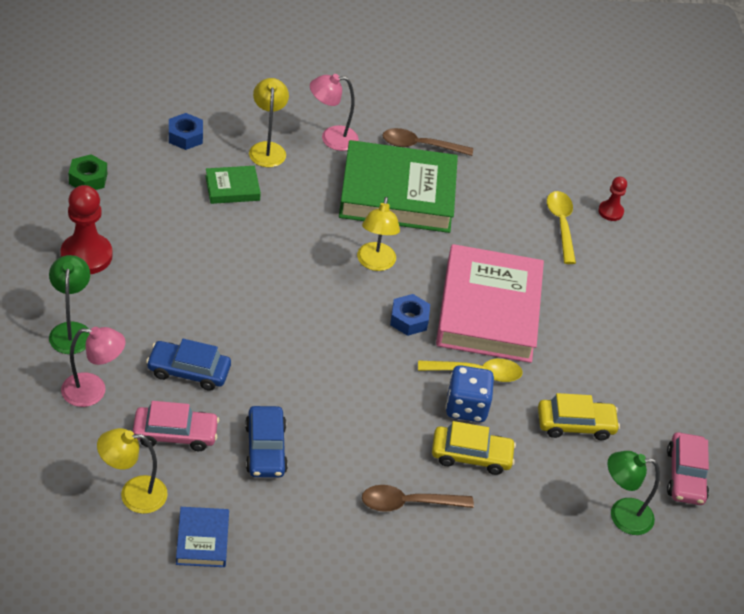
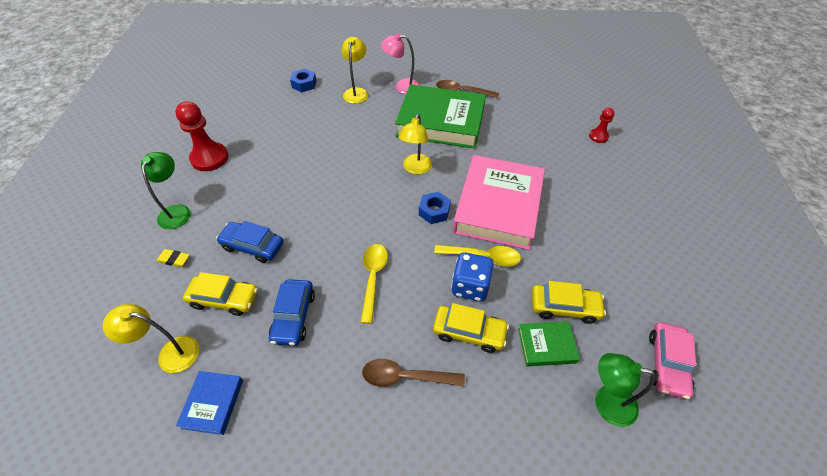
camera: 15 degrees right, 5 degrees up
(88, 178) = (230, 109): green nut -> none
(93, 391) = (174, 259): pink lamp -> yellow eraser
(175, 434) = (224, 299): pink car -> yellow car
(232, 188) = (326, 116): green book -> green book (546, 345)
(561, 225) = (560, 145): yellow spoon -> yellow spoon (373, 278)

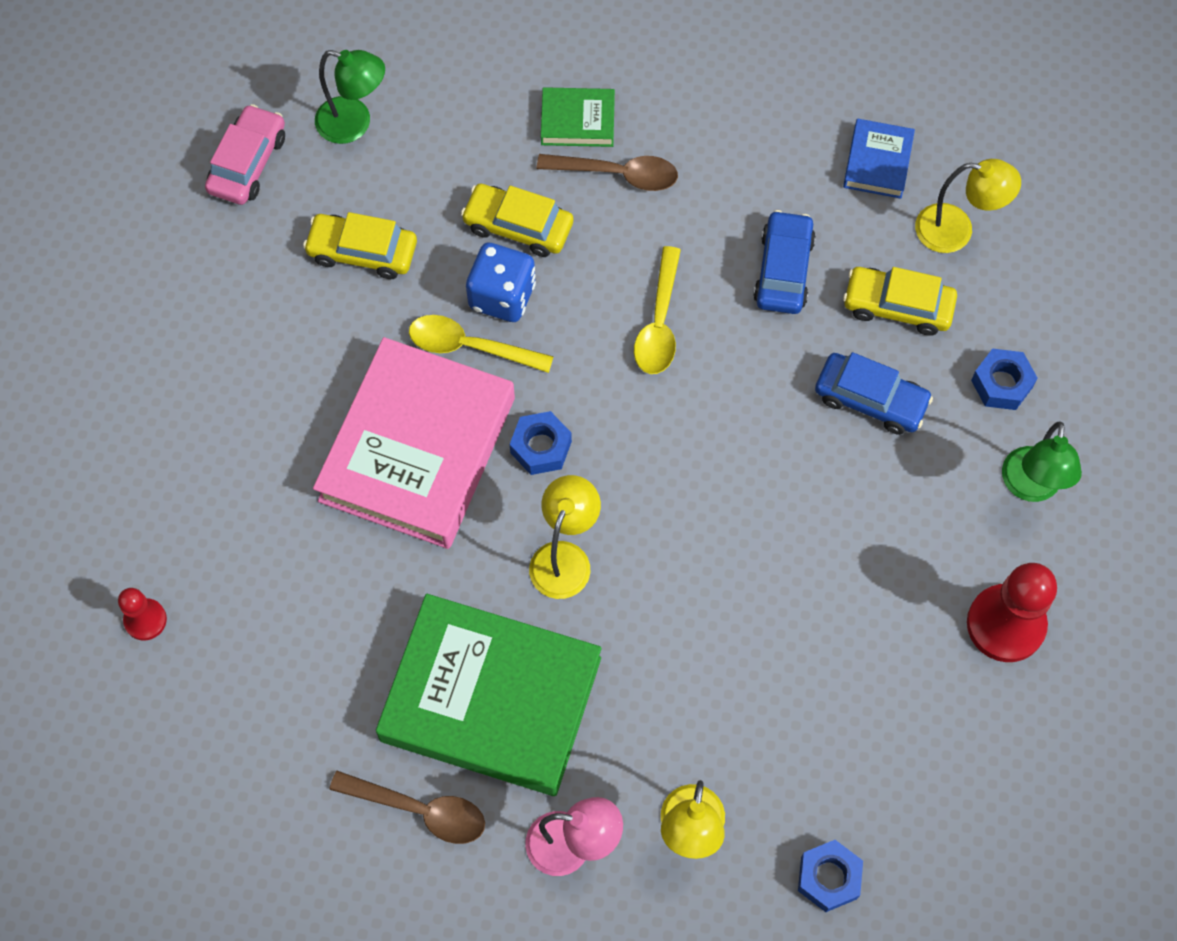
camera: 175 degrees left, 15 degrees up
(174, 259) = (1001, 384): yellow eraser -> blue nut
(546, 345) = (409, 199): green book -> green book (577, 121)

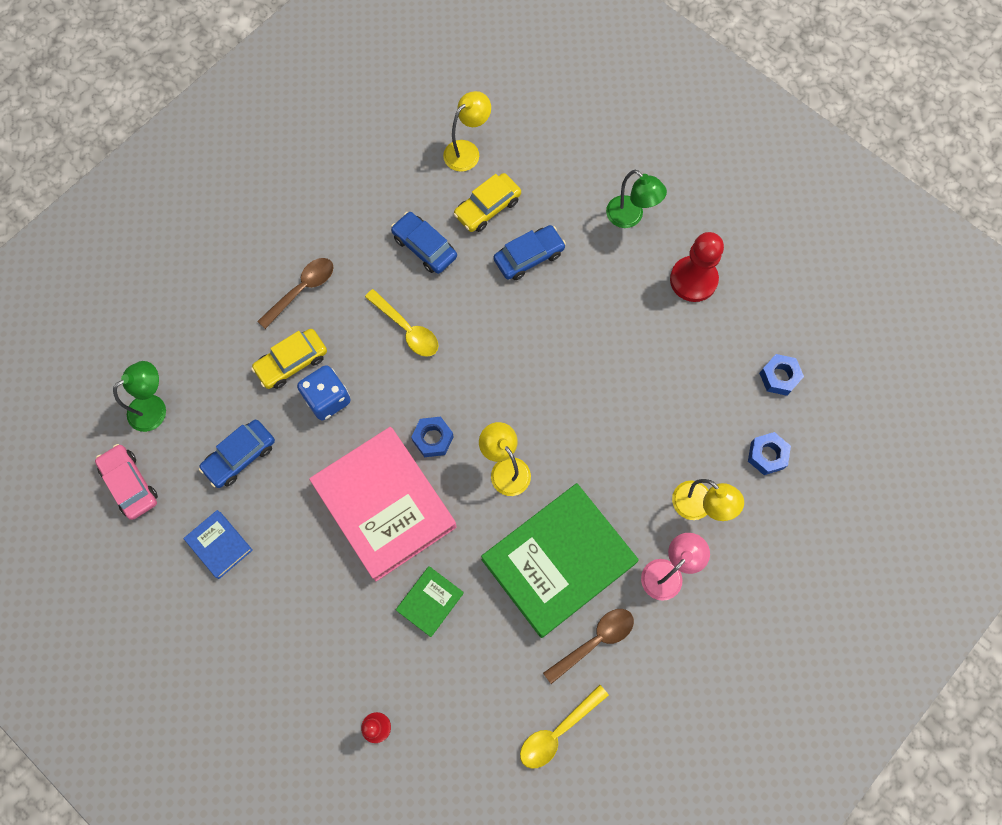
camera: 55 degrees left, 5 degrees up
(362, 252) = (240, 456): yellow car -> blue car
(470, 347) = (345, 436): yellow spoon -> yellow spoon (558, 731)
(577, 121) = (252, 288): green book -> green book (430, 602)
(877, 162) = (399, 159): blue book -> blue book (219, 545)
(1001, 384) = (566, 190): blue nut -> blue nut (779, 377)

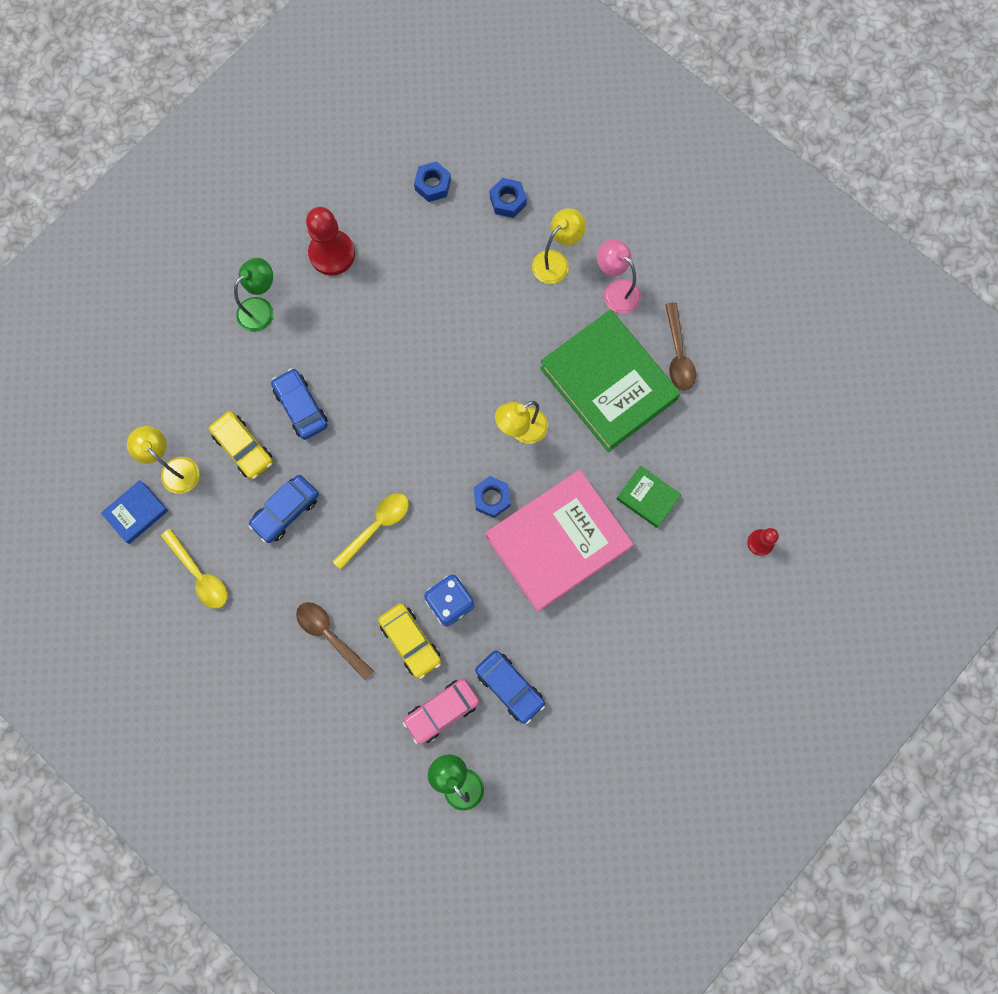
camera: 90 degrees left, 5 degrees up
(130, 484) = (539, 798): pink car -> pink car (442, 711)
(219, 545) = (599, 700): blue book -> blue book (136, 513)
(558, 731) = (755, 387): yellow spoon -> yellow spoon (199, 574)
(594, 641) = (678, 354): brown spoon -> brown spoon turned 150 degrees counterclockwise

